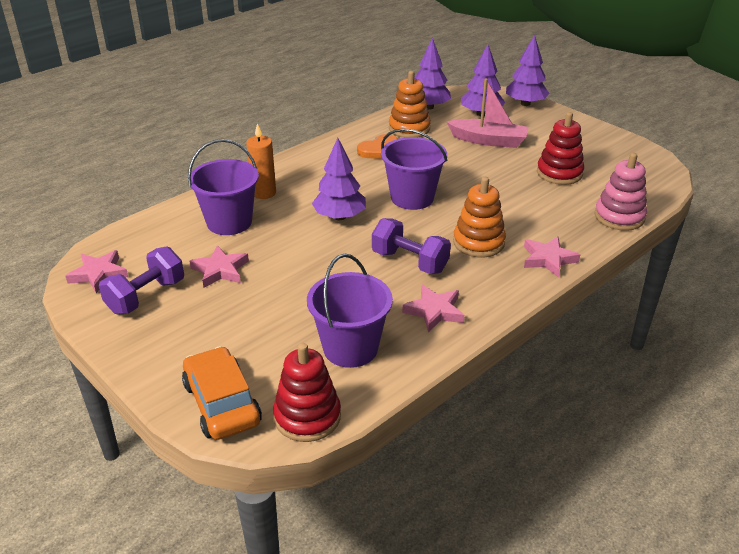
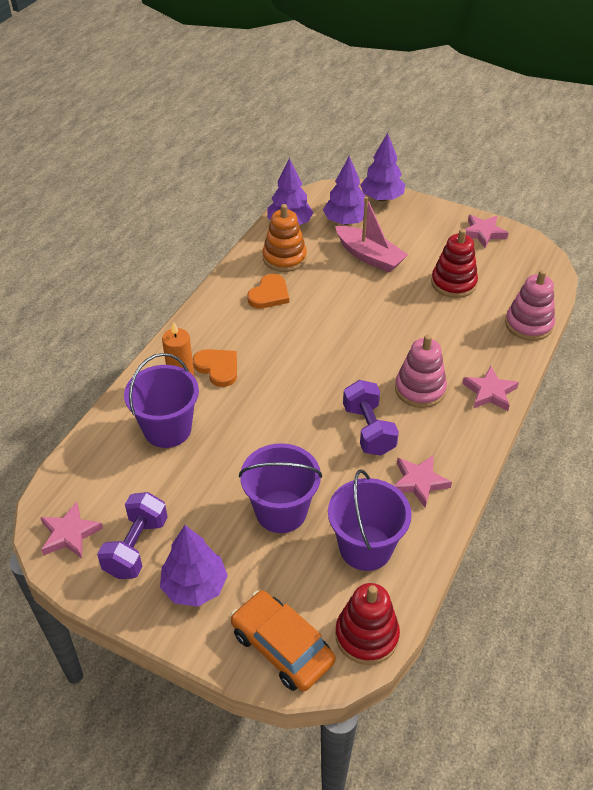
camera: 20 degrees left, 10 degrees up
(220, 270) = (192, 492): pink star -> pink star (483, 233)
(301, 190) = (218, 368): none -> orange heart
(339, 217) = (274, 392): purple tree -> purple tree (195, 586)
(410, 261) = (369, 430): purple dumbbell -> purple dumbbell turned 60 degrees clockwise
(412, 198) = (332, 349): purple bucket -> purple bucket (281, 511)
(478, 242) = (420, 389): orange stacking toy -> pink stacking toy
(488, 141) = (369, 256): pink boat -> pink boat turned 45 degrees clockwise

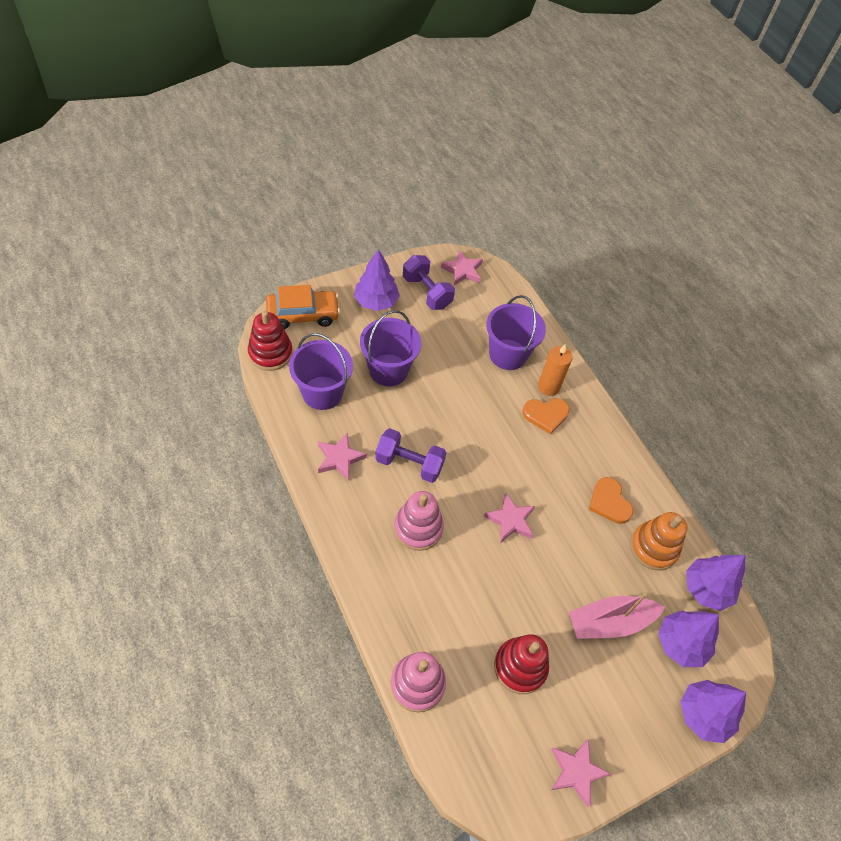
camera: 120 degrees right, 10 degrees up
(490, 392) = (373, 575): pink star -> pink star (510, 520)

